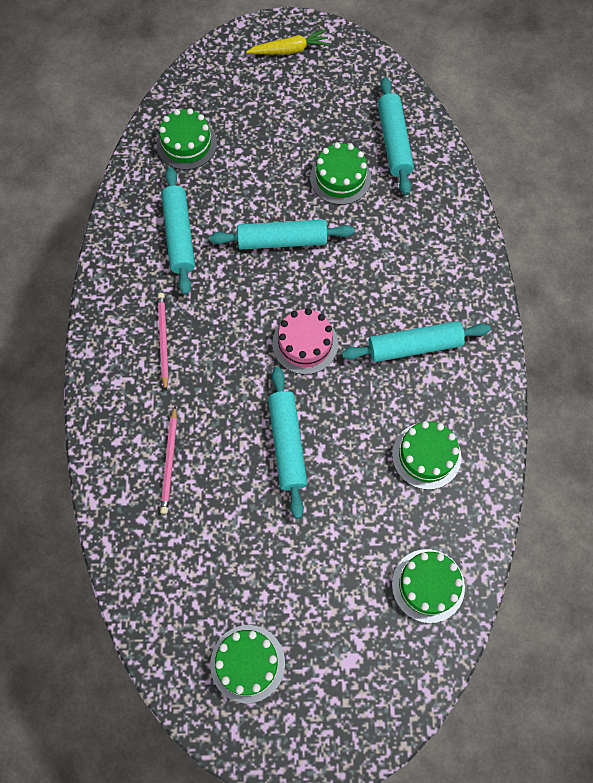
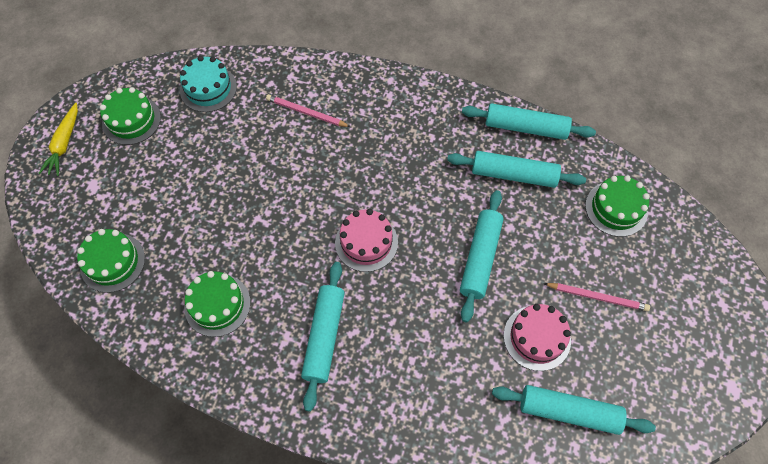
camera: 110 degrees right, 5 degrees down
(163, 340) = (413, 135): pink pencil -> pink pencil (597, 297)
(171, 591) = (208, 88): none -> turquoise cake
(287, 444) = (281, 198): turquoise rolling pin -> turquoise rolling pin (526, 127)
(290, 50) = (721, 345): yellow carrot -> yellow carrot (64, 144)
(340, 178) = (537, 337): green cake -> pink cake

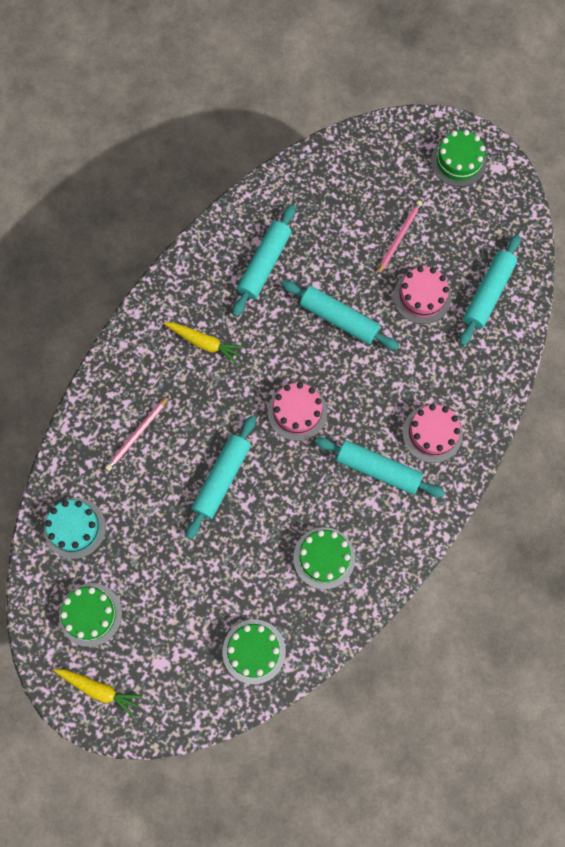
camera: 75 degrees left, 10 degrees up
(380, 385) = (432, 433): none -> pink cake
(413, 144) = (205, 343): none -> yellow carrot
(526, 127) = (217, 237): turquoise rolling pin -> turquoise rolling pin (222, 478)
(616, 208) = (322, 192): green cake -> green cake (458, 161)

